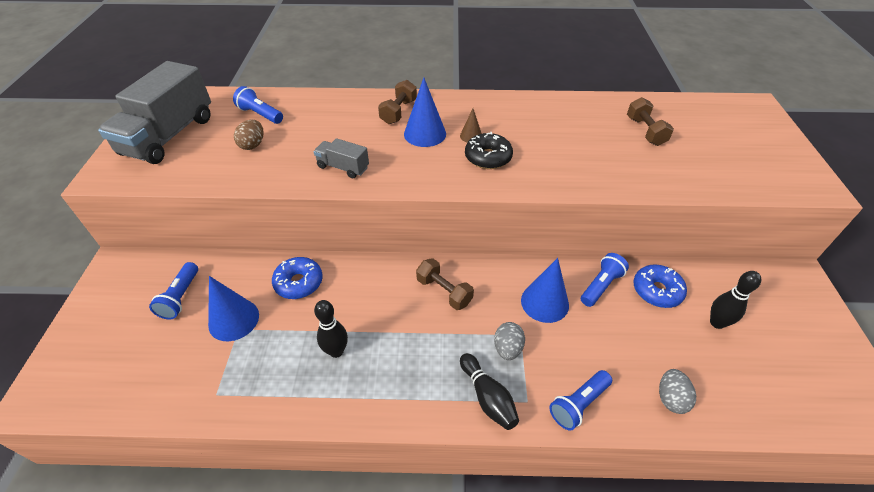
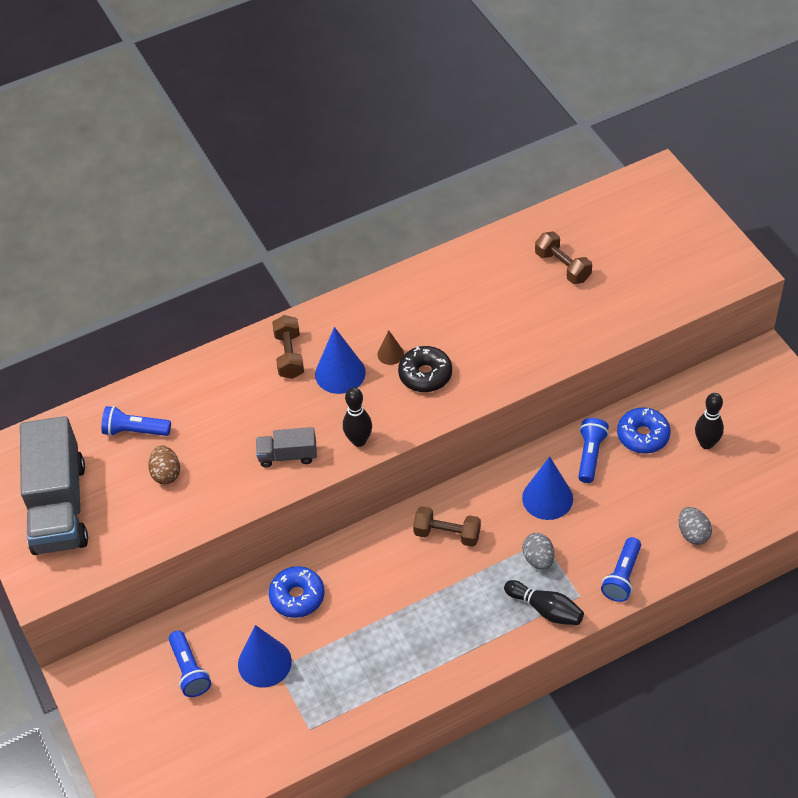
camera: 25 degrees left, 5 degrees up
(336, 351) = (387, 639): black bowling pin -> black bowling pin (359, 441)

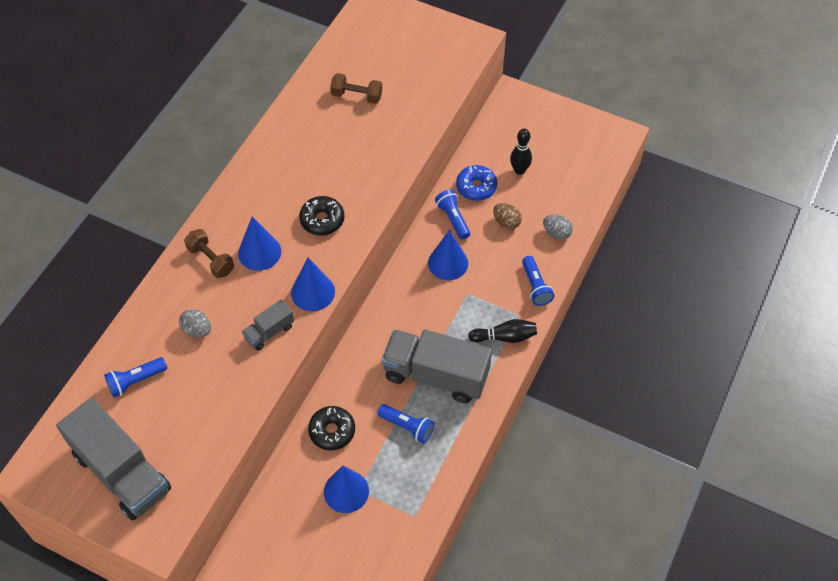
camera: 40 degrees left, 5 degrees up
(166, 473) = (187, 398): brown egg -> brown egg (506, 222)
(189, 670) = (296, 531): blue flashlight -> blue flashlight (407, 427)
(297, 596) = (332, 431): blue donut -> black donut
(359, 441) = (313, 292): black bowling pin -> blue cone
(390, 354) = (285, 219): brown cone -> none
(442, 605) = (436, 375): none -> grey truck
(447, 534) = (401, 326): brown dumbbell -> none
(538, 559) = (474, 307): grey egg -> grey egg (197, 330)

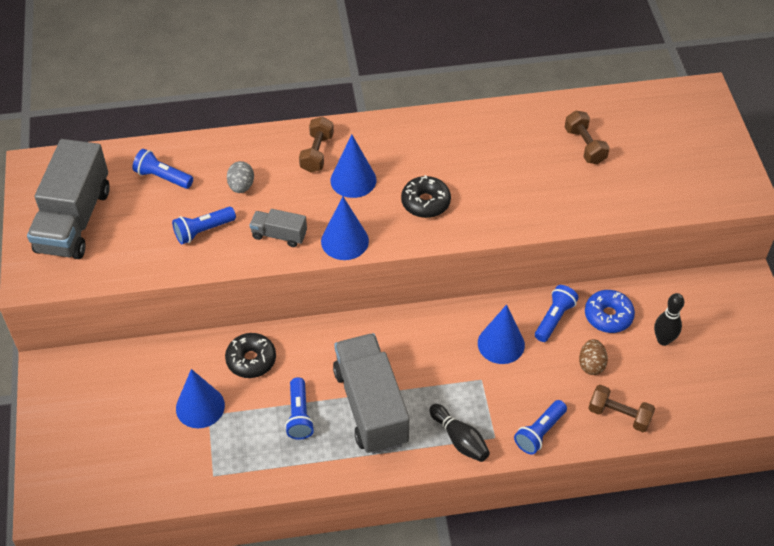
camera: 55 degrees right, 5 degrees down
(219, 382) = (203, 231): none -> blue flashlight
(556, 233) = (619, 415): grey egg -> brown dumbbell

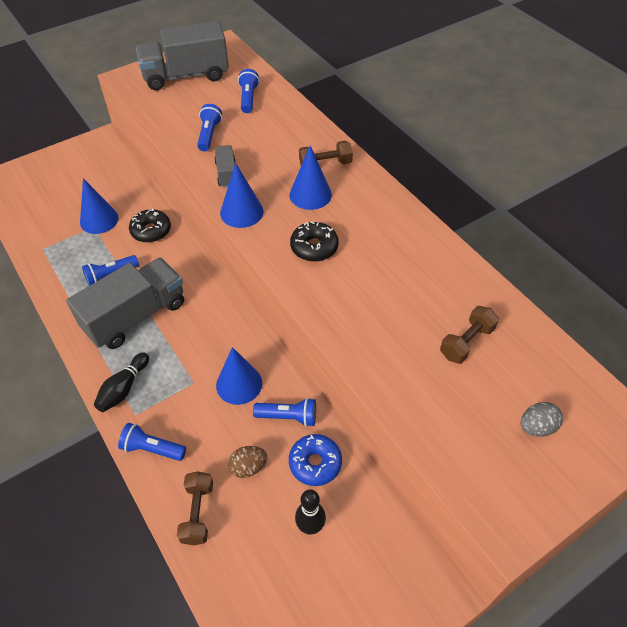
camera: 65 degrees right, 0 degrees up
(203, 231) = (209, 135): blue flashlight -> blue flashlight turned 60 degrees clockwise
(241, 186) = (264, 138): grey egg -> grey egg (536, 427)

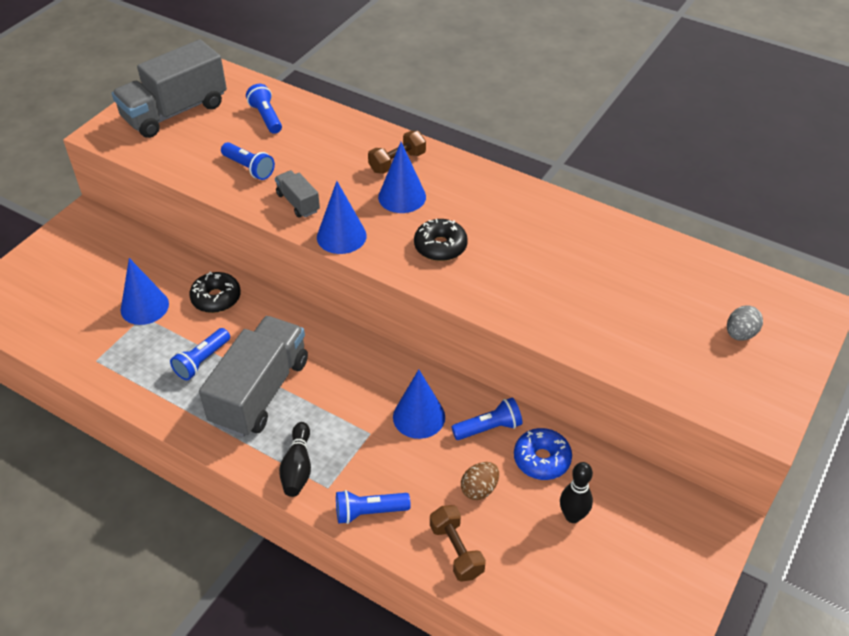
camera: 25 degrees left, 5 degrees down
(209, 135) = (249, 168): blue flashlight -> blue flashlight turned 150 degrees clockwise
(466, 342) = (638, 284): brown dumbbell -> none

